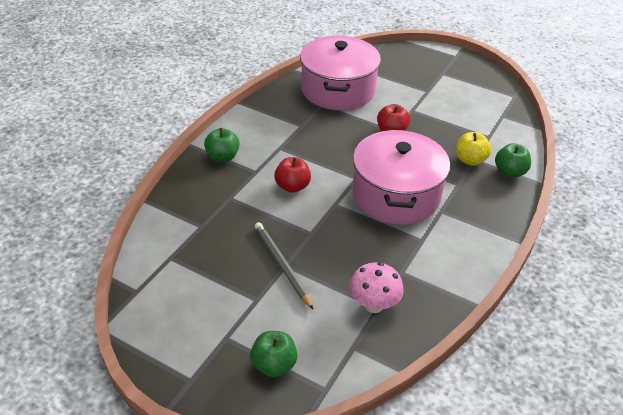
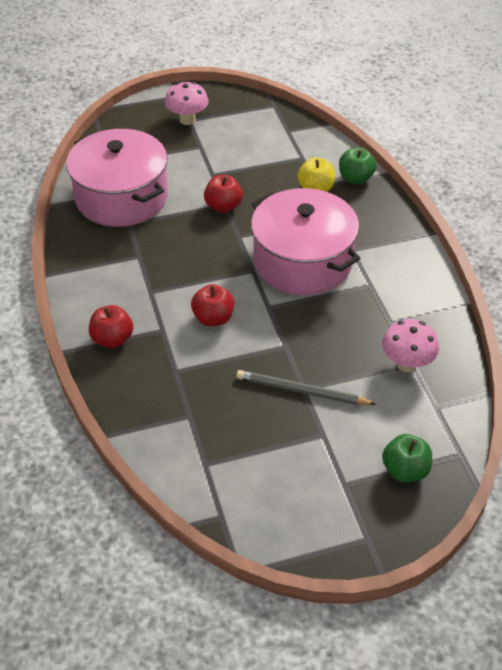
camera: 45 degrees left, 5 degrees up
(222, 157) = (112, 339): green apple -> red apple
(441, 72) = (187, 120): none -> pink mushroom

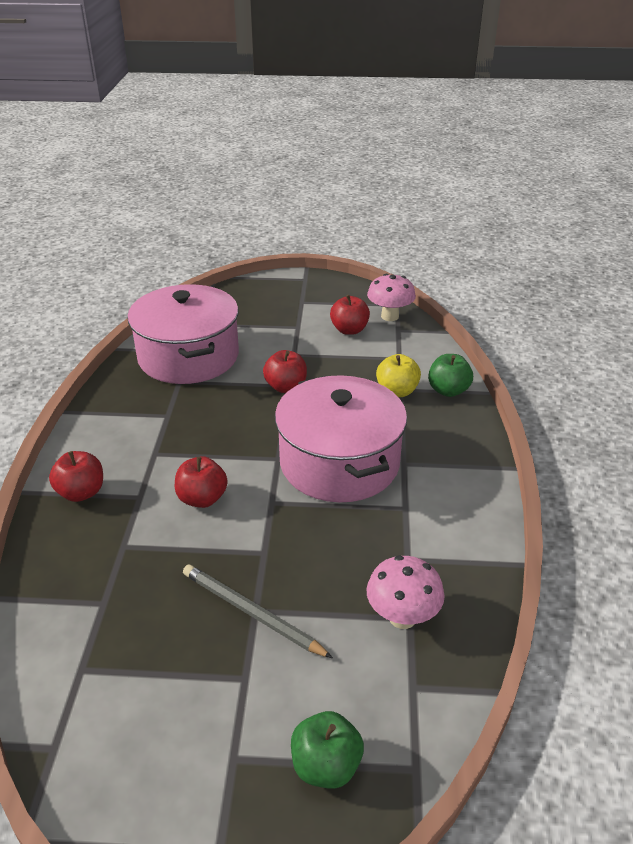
camera: 20 degrees right, 10 degrees down
(187, 120) = (299, 301): pink mushroom -> pink mushroom (390, 316)
(247, 140) = (349, 330): none -> red apple

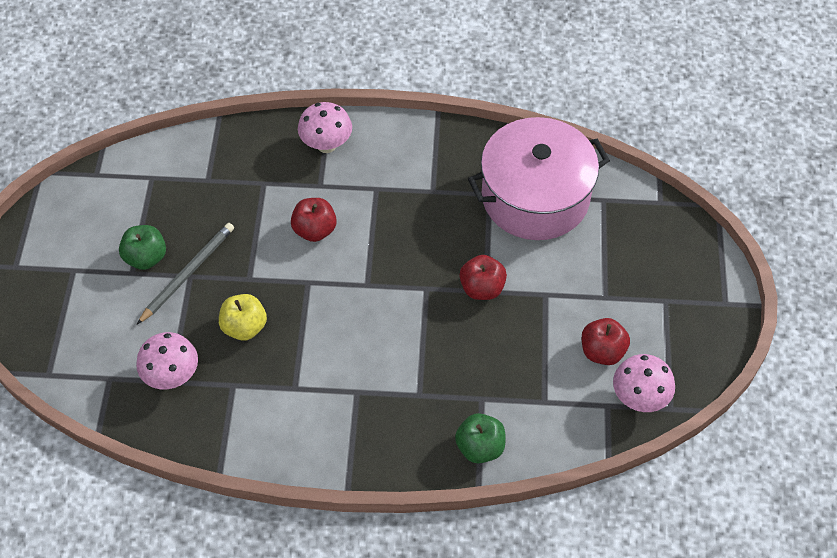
camera: 90 degrees right, 20 degrees up
(81, 492) = (326, 145): red apple -> pink mushroom
(326, 765) = (59, 322): green apple -> green apple (146, 257)
(339, 462) = (359, 336): pink pot -> none
(397, 391) = (477, 394): yellow apple -> yellow apple (244, 327)

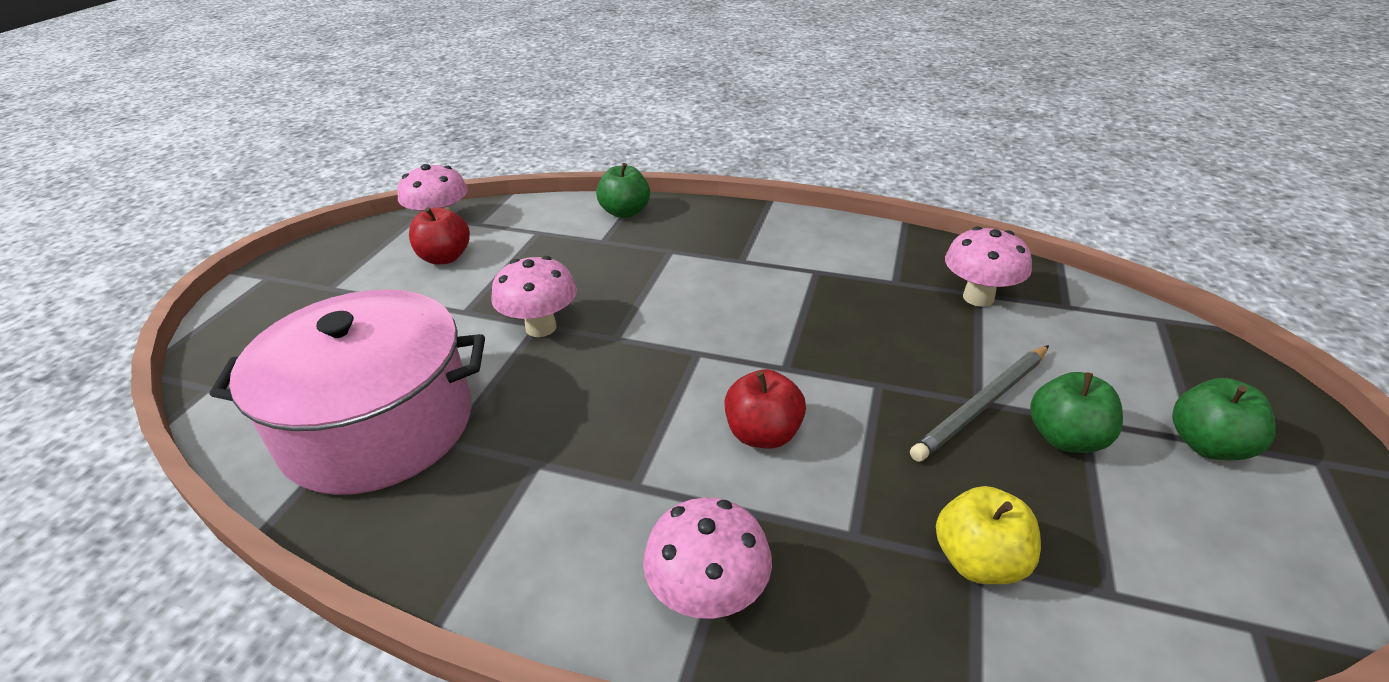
camera: 165 degrees left, 20 degrees down
(69, 267) = (1208, 445): none -> green apple
(244, 327) = (883, 331): yellow apple -> yellow apple (979, 561)
(482, 288) = (541, 327): red apple -> pink mushroom

